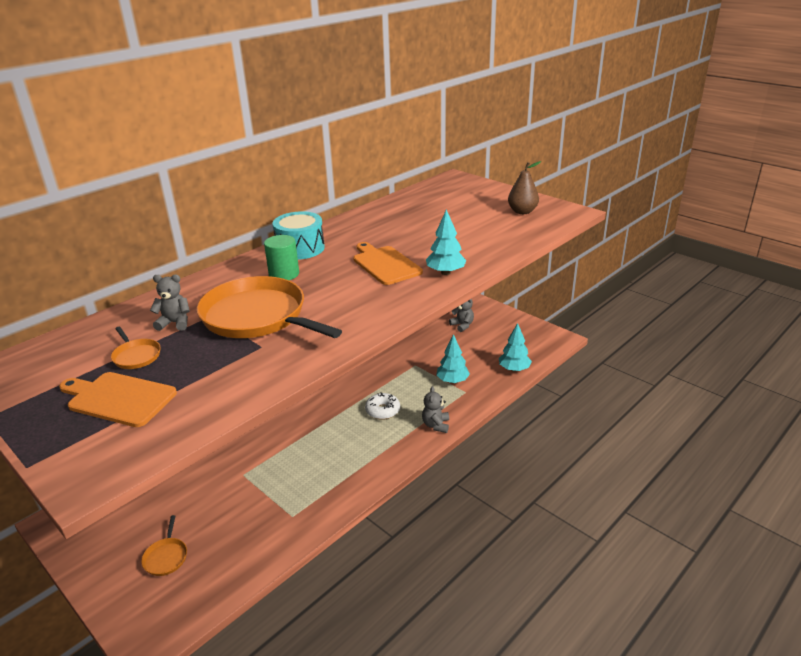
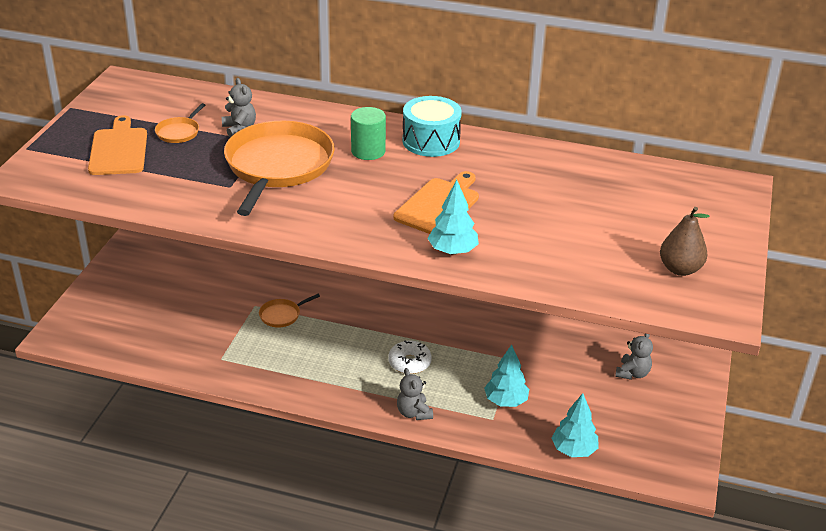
camera: 60 degrees right, 5 degrees up
(166, 557) = (138, 306): orange pan -> orange pan (282, 315)
(436, 425) = (414, 413): grey teddy bear -> grey teddy bear turned 90 degrees counterclockwise

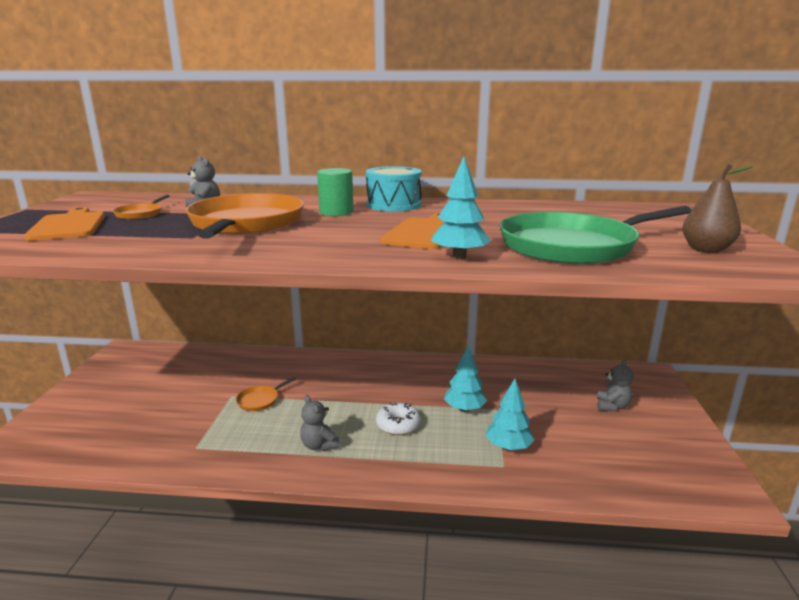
camera: 10 degrees left, 15 degrees down
(414, 413) = (418, 472): grey teddy bear -> grey teddy bear (319, 445)
(563, 247) = (573, 246): none -> green pan
(574, 450) = (603, 485): turquoise tree -> turquoise tree (464, 409)

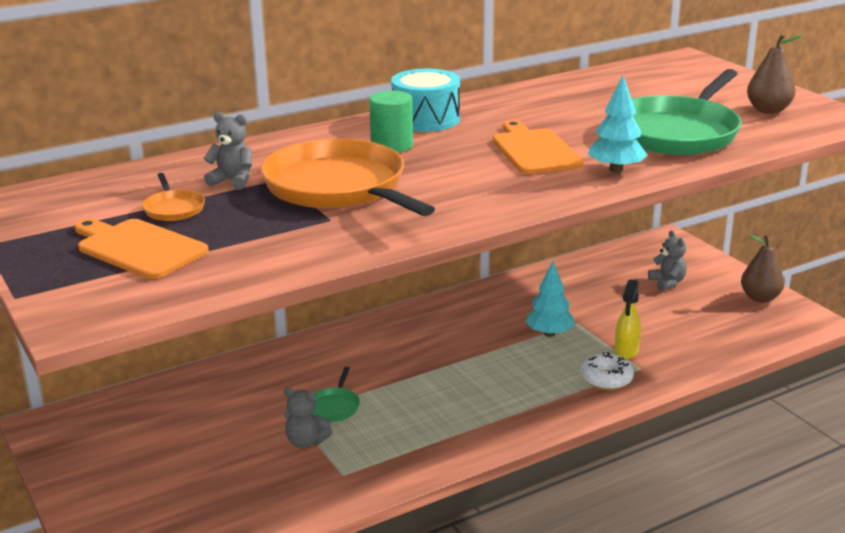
camera: 35 degrees left, 5 degrees up
(260, 400) = (334, 406): orange pan -> green pan
(319, 445) = (463, 419): grey teddy bear -> grey teddy bear (306, 442)
(398, 425) = (509, 372): white donut -> white donut (606, 379)
(508, 447) = (626, 351): turquoise tree -> yellow spray bottle
(692, 450) = (760, 298): none -> brown pear

